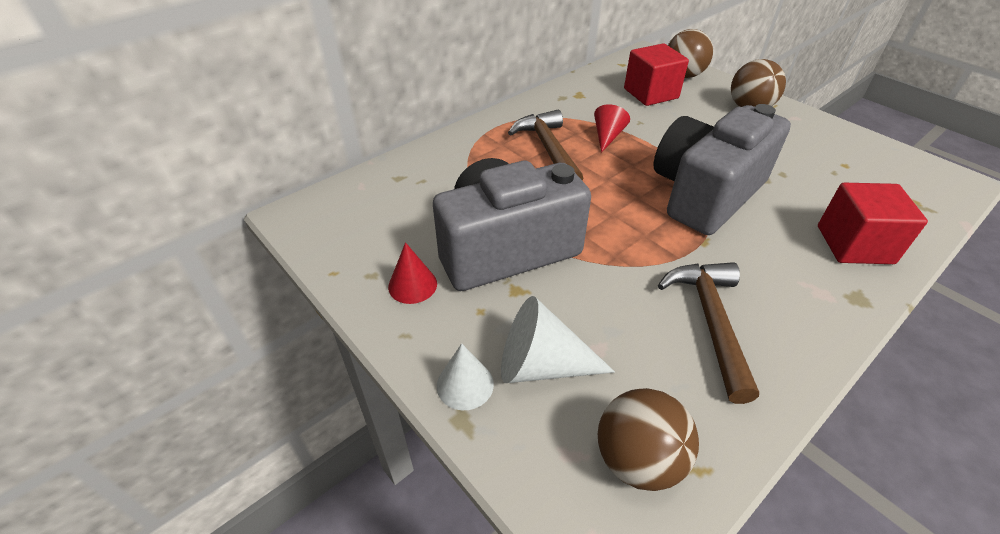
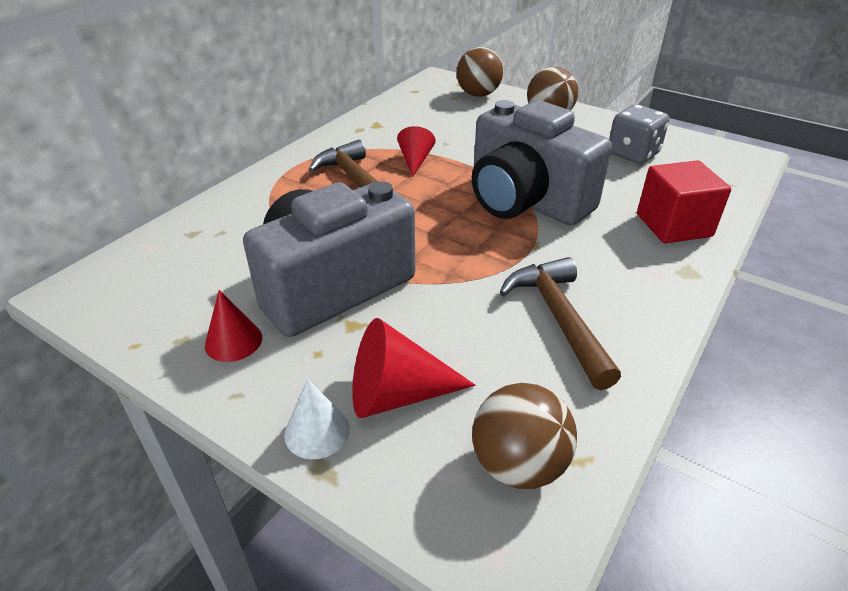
camera: 15 degrees left, 5 degrees down
(542, 365) = (397, 394): white cone -> red cone
(651, 93) = (450, 115): red cube -> none
(705, 194) = (525, 201): grey camera -> grey camera turned 75 degrees counterclockwise
(829, 160) = (633, 154): none -> grey dice

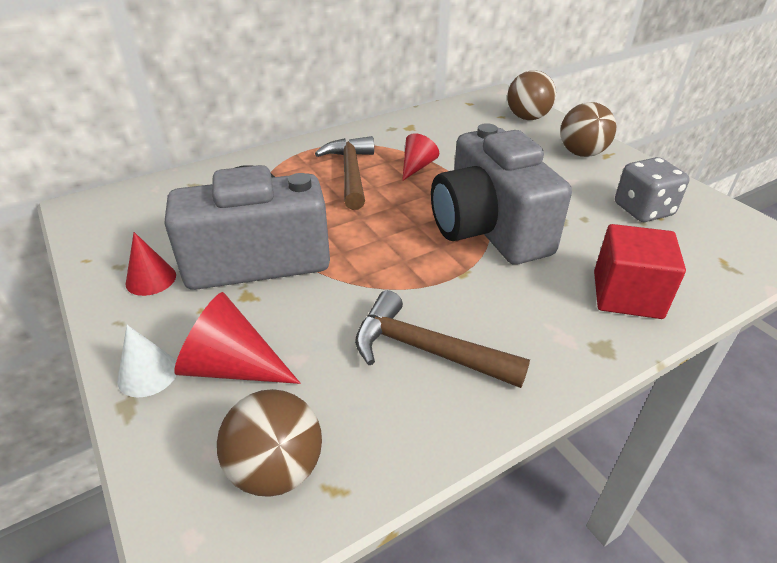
camera: 25 degrees right, 0 degrees up
(559, 319) = (427, 350): brown hammer -> brown hammer turned 75 degrees counterclockwise

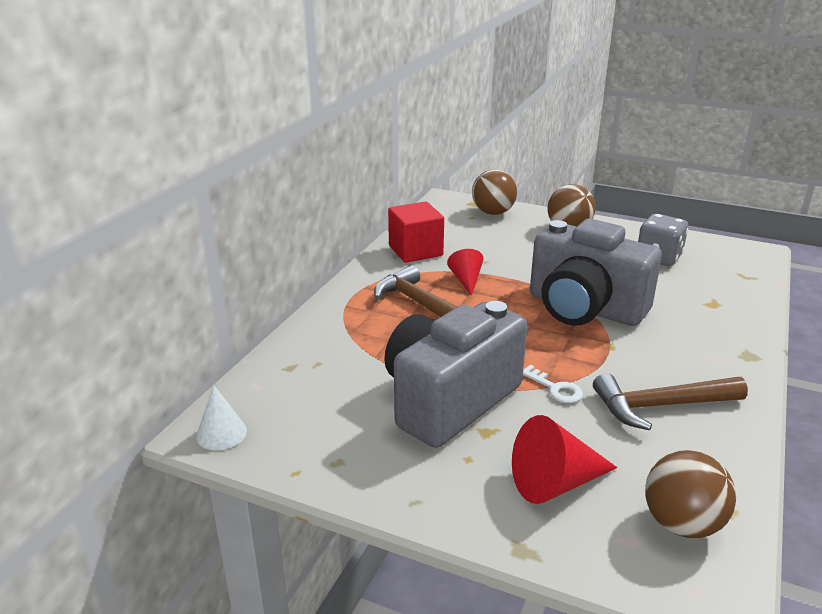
camera: 35 degrees left, 10 degrees down
(148, 374) = (503, 521): white cone -> white cone (221, 433)
(151, 279) = (386, 457): red cone -> none
(354, 287) = (555, 388): none -> white key
(627, 295) = (720, 317): red cube -> red cube (415, 251)

